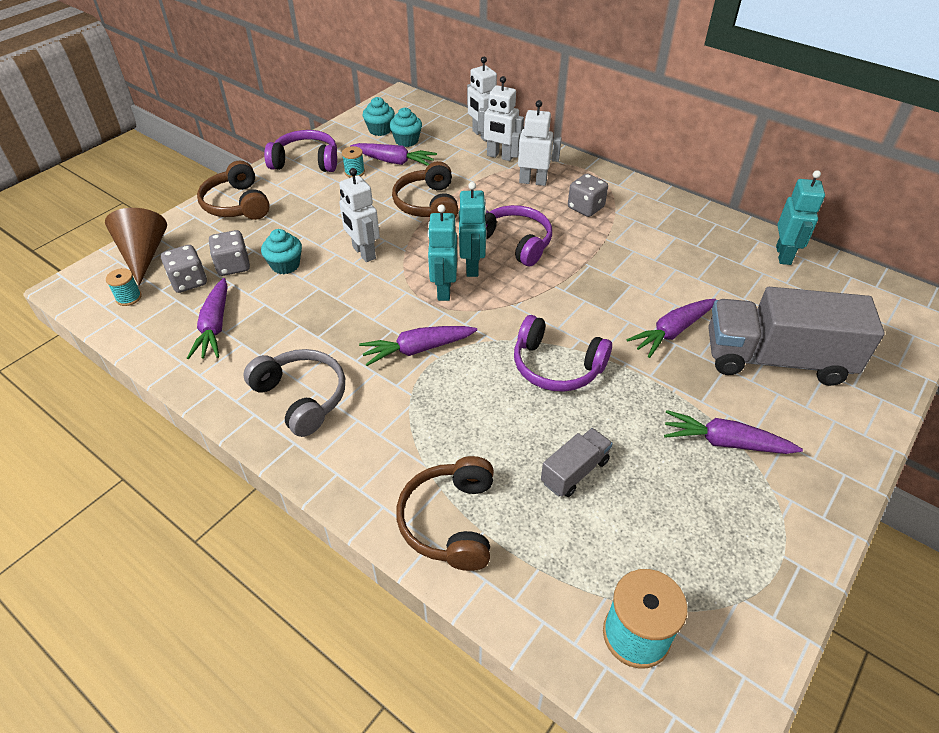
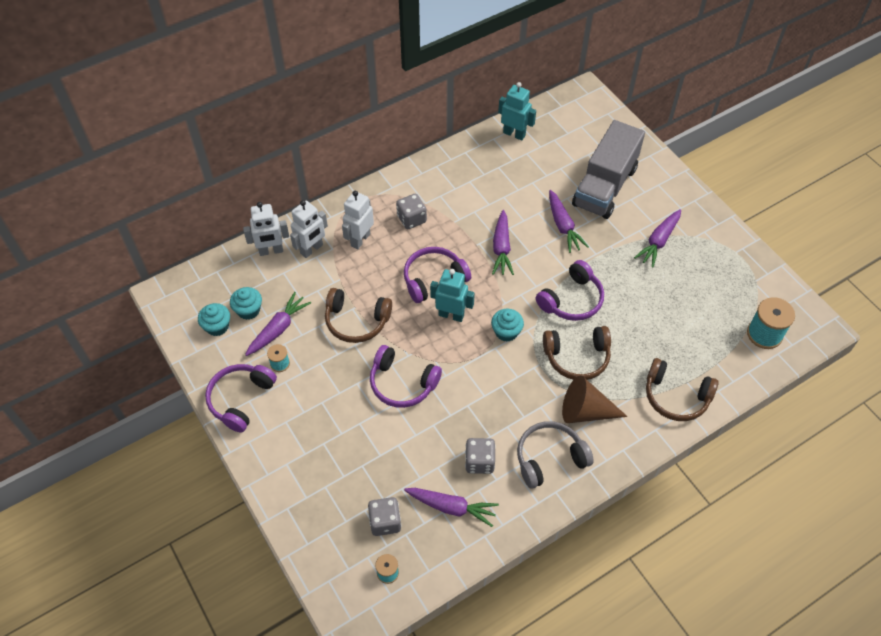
camera: 70 degrees left, 10 degrees up
(143, 254) = (329, 557): brown cone -> brown cone (585, 411)
(233, 266) = (378, 484): grey dice -> grey dice (479, 462)
(237, 204) = (285, 469): brown headphones -> brown headphones (577, 357)
(285, 265) = (394, 444): turquoise cupcake -> turquoise cupcake (506, 332)
(363, 253) = (402, 383): white robot -> purple headphones
(417, 349) = (527, 375): purple carrot -> purple carrot (501, 248)
(443, 290) = (470, 341): turquoise robot -> none
(575, 471) = (658, 322): grey truck -> none

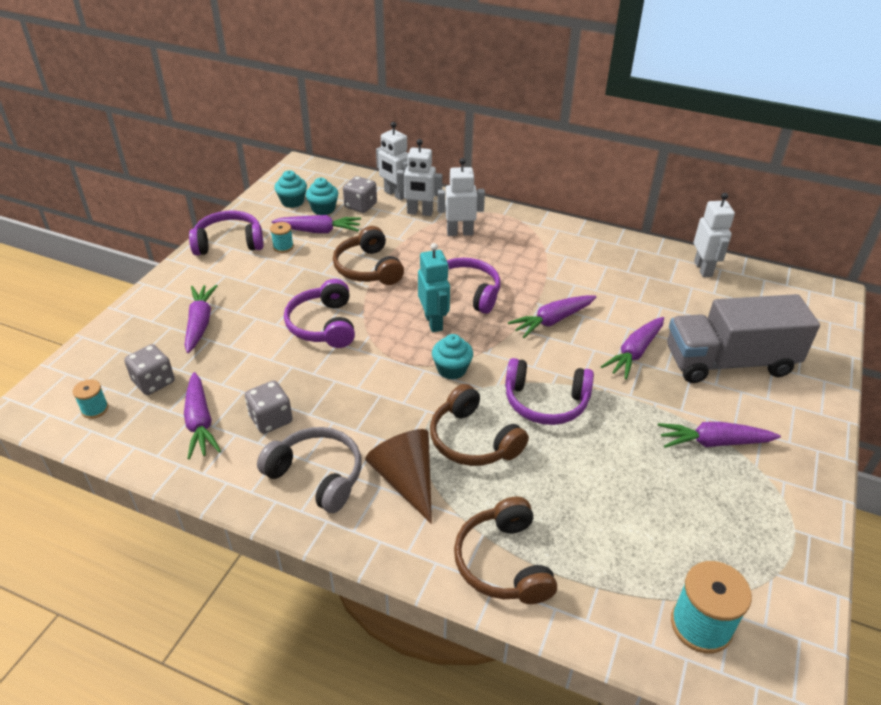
camera: 55 degrees right, 15 degrees down
(336, 464) = (200, 323): none -> purple carrot
(411, 219) = (517, 251): grey dice -> grey dice (360, 206)
(514, 134) = (703, 269): turquoise robot -> white robot

